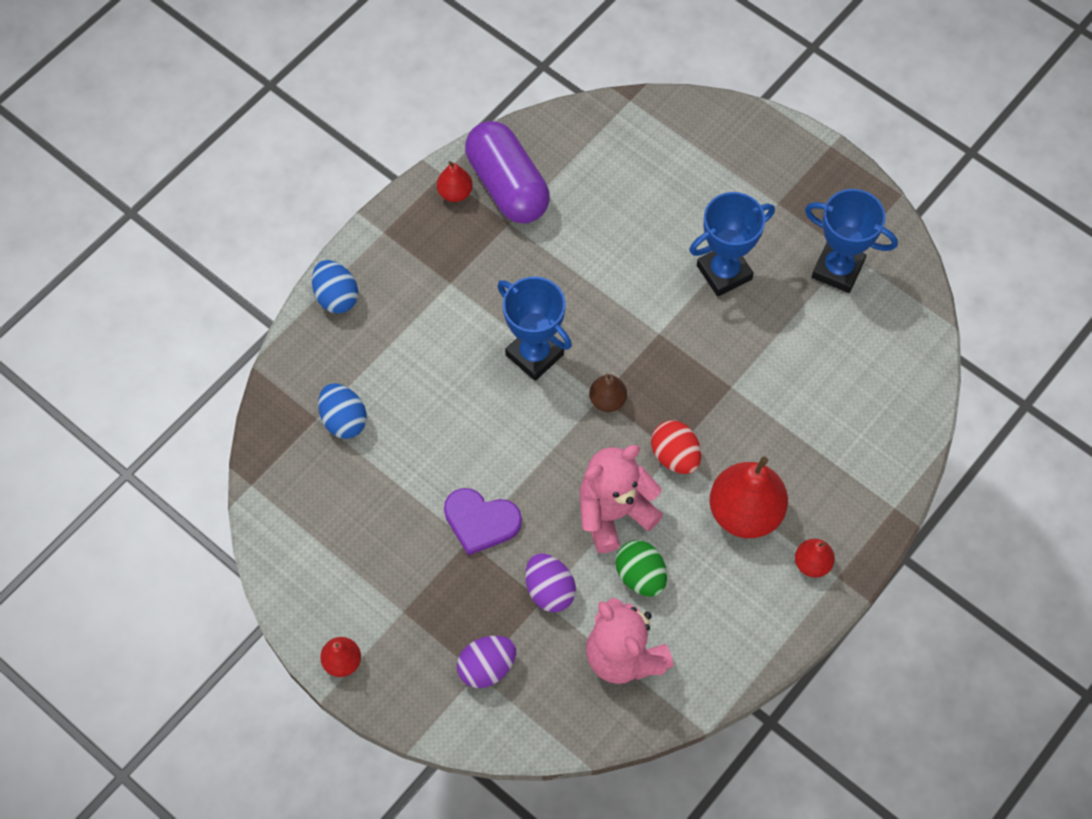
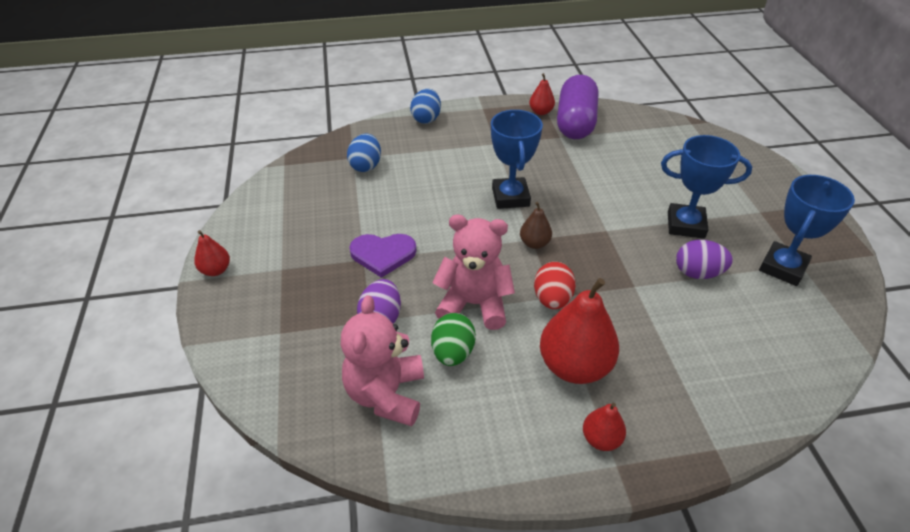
camera: 40 degrees right, 20 degrees down
(481, 521) = (383, 254): purple heart -> purple heart turned 60 degrees counterclockwise
(487, 667) = (289, 333): purple egg -> purple egg (697, 273)
(837, 269) = (782, 267): blue trophy -> blue trophy turned 60 degrees clockwise

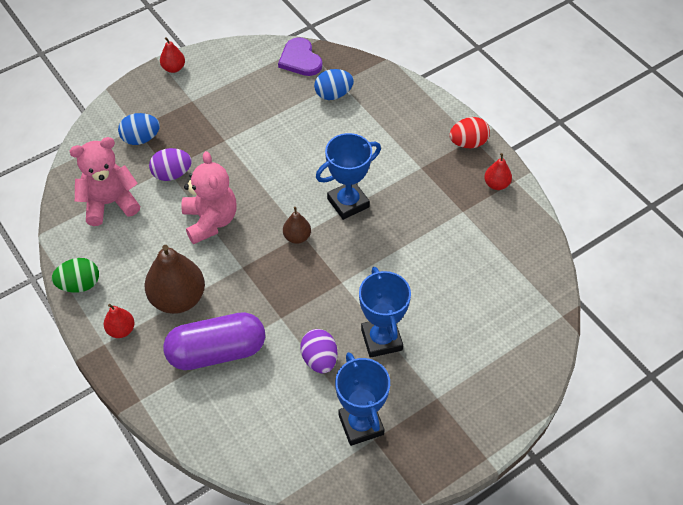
camera: 65 degrees right, 10 degrees up
(383, 254) = (235, 149): purple heart -> purple heart (300, 59)
(426, 119) = (427, 105): blue egg -> blue egg (141, 139)
(453, 353) = (159, 225): green egg -> green egg (79, 285)
(552, 299) = (238, 267): red egg -> red egg (468, 143)
(574, 366) = (178, 299): red pear -> brown pear
(575, 122) = (496, 217): purple capsule -> purple capsule (217, 352)
(782, 267) = (361, 424): blue trophy -> blue trophy turned 60 degrees clockwise

